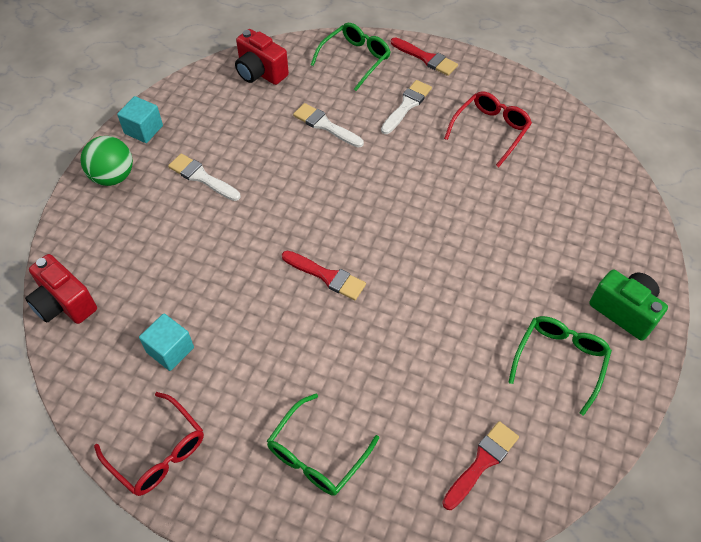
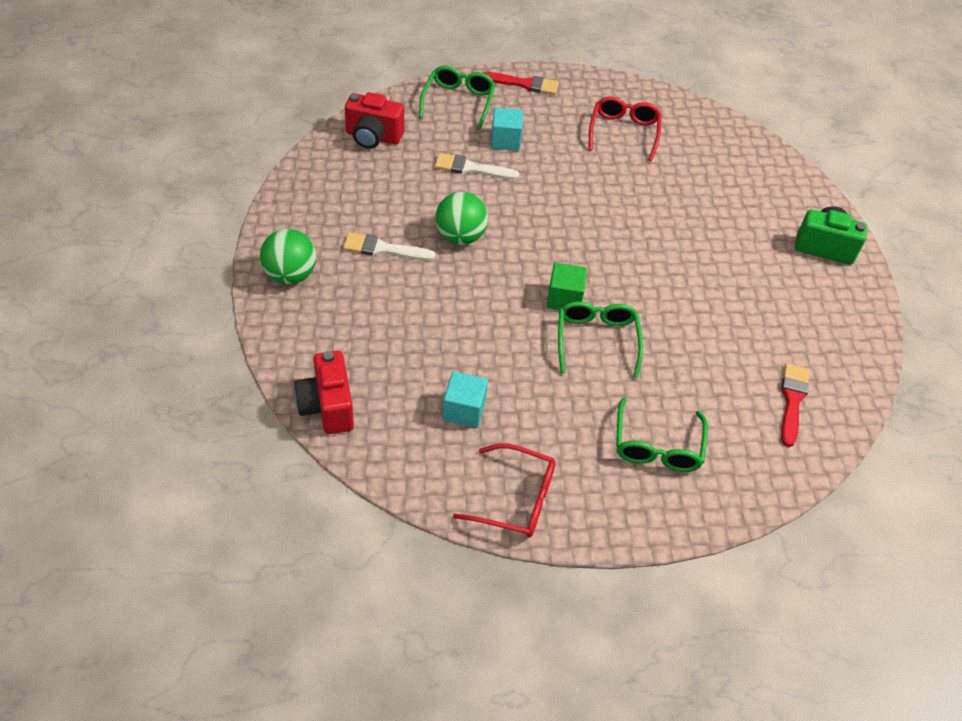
camera: 30 degrees left, 5 degrees down
(64, 304) = (327, 406): red camera -> red camera turned 60 degrees clockwise
(143, 129) = (290, 222): turquoise cube -> turquoise cube (505, 140)
(273, 186) = (460, 237): none -> green ball
(327, 276) = (564, 298): red brush -> green cube
(407, 105) = (535, 130): white brush -> none
(560, 361) = (800, 301): green glasses -> green glasses (596, 340)

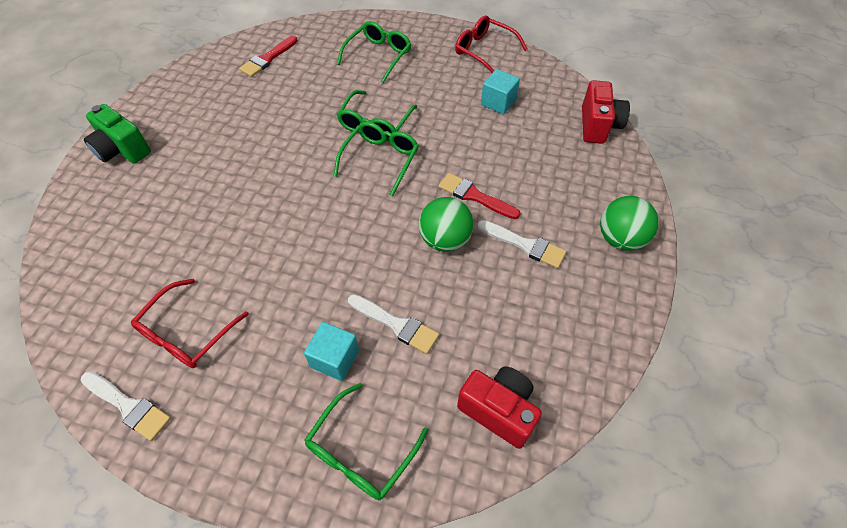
camera: 155 degrees left, 5 degrees up
(524, 84) = (250, 464): red brush -> red brush (474, 196)
(564, 298) = (380, 160): green cube -> green glasses
(624, 92) = (128, 406): none -> white brush

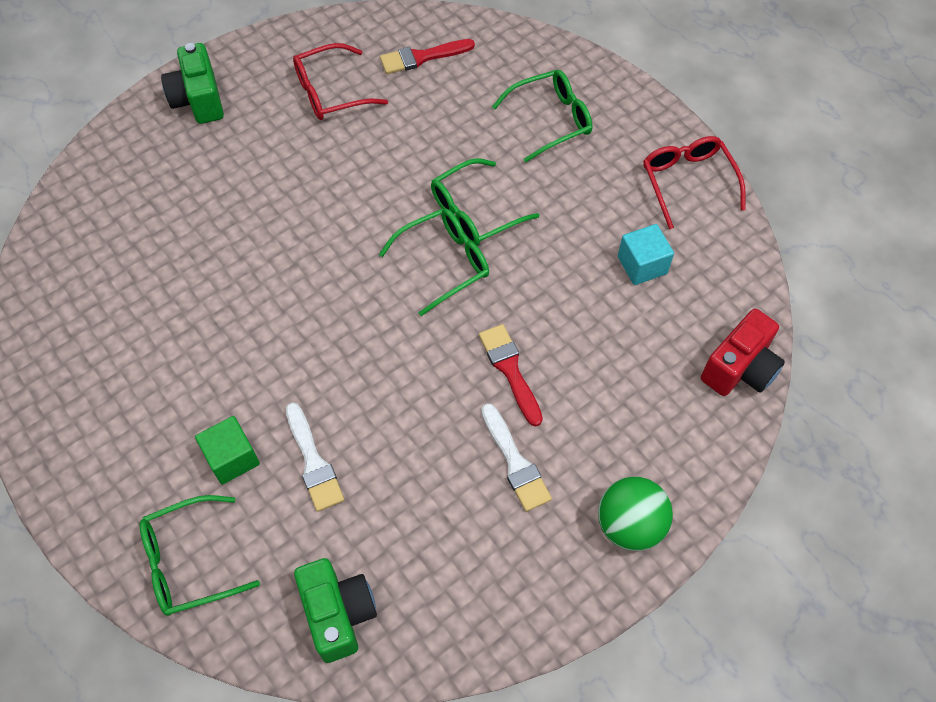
camera: 35 degrees right, 5 degrees up
(128, 406) = (36, 385): white brush -> none
(187, 333) = (126, 345): red glasses -> red glasses (331, 92)
(335, 359) = (232, 458): turquoise cube -> green cube
(445, 240) = (435, 401): green ball -> none
(498, 410) = (338, 614): red camera -> green camera

